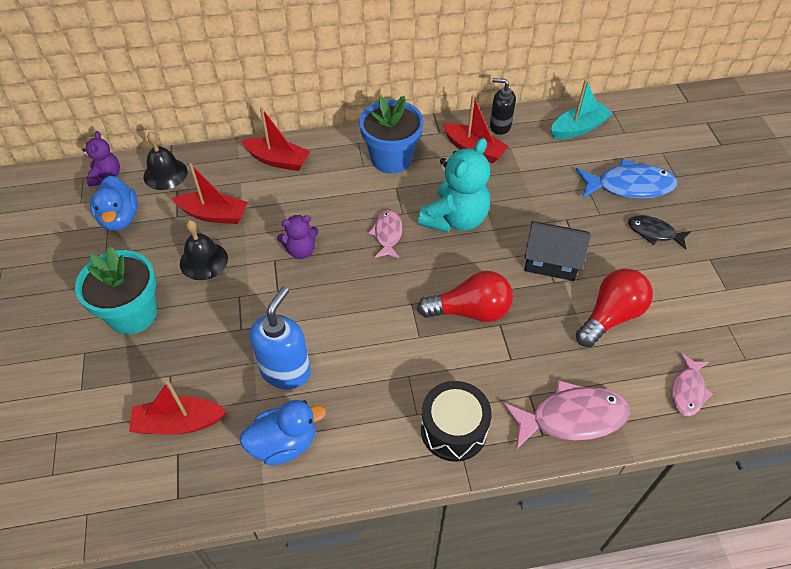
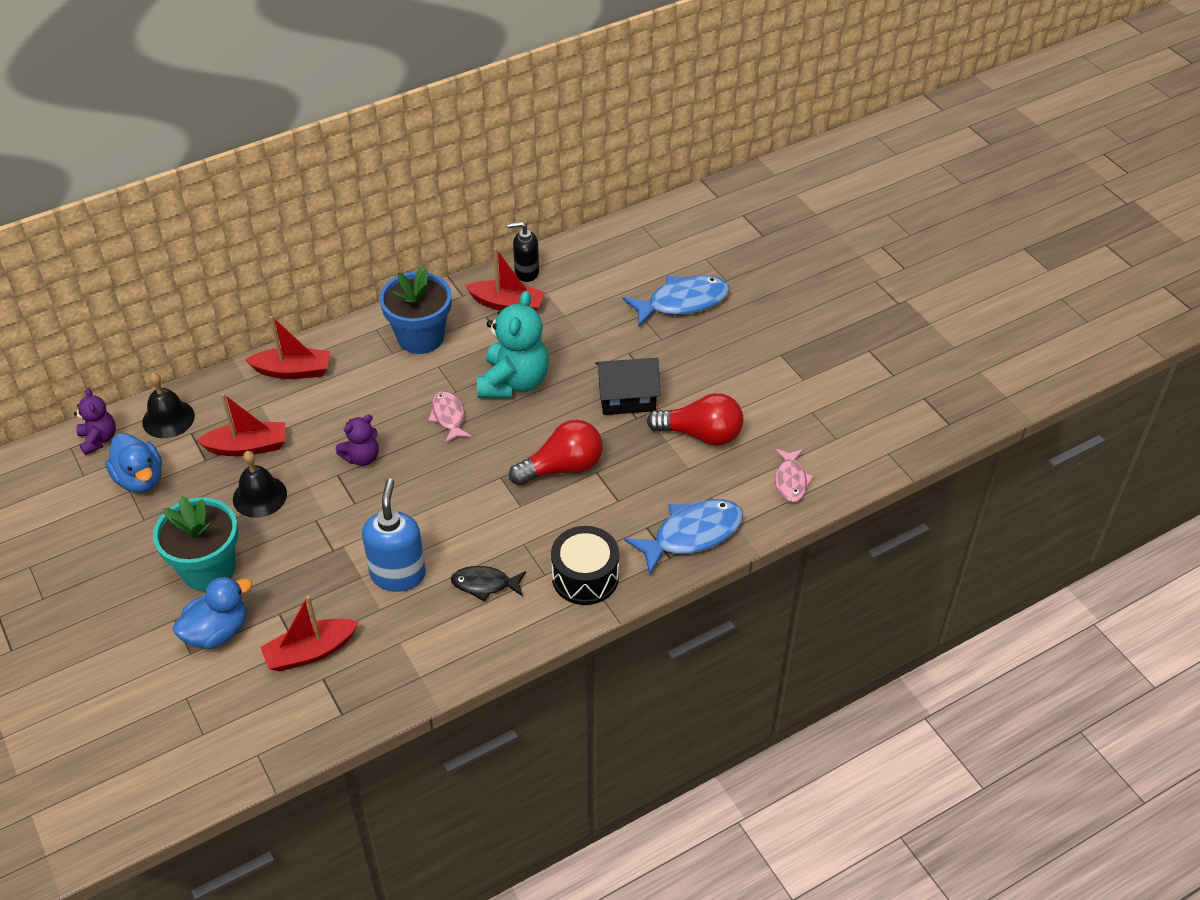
camera: 20 degrees left, 5 degrees down
(284, 443) = (426, 637): blue duck -> blue duck (217, 632)
(571, 418) = (692, 535): pink fish -> blue fish
(578, 128) = (611, 254): turquoise boat -> none
(611, 316) = (701, 434): red light bulb -> red light bulb turned 75 degrees clockwise
(654, 233) = (720, 343): black fish -> black fish (485, 584)

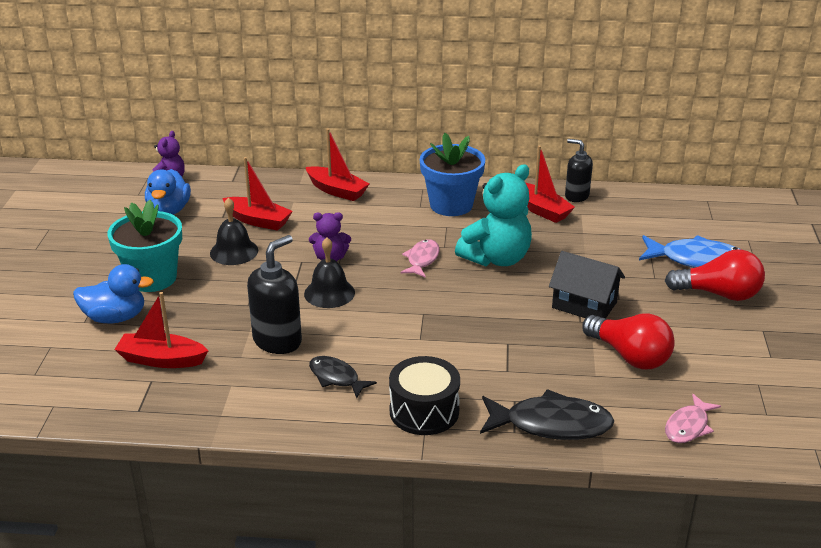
camera: 35 degrees right, 15 degrees down
(168, 419) = (224, 185): black bell -> black bell (329, 293)
(398, 574) = (277, 341): blue soap dispenser -> black soap dispenser
(562, 467) = (481, 328): red light bulb -> red light bulb (719, 294)
(692, 535) = (551, 424): blue fish -> black fish

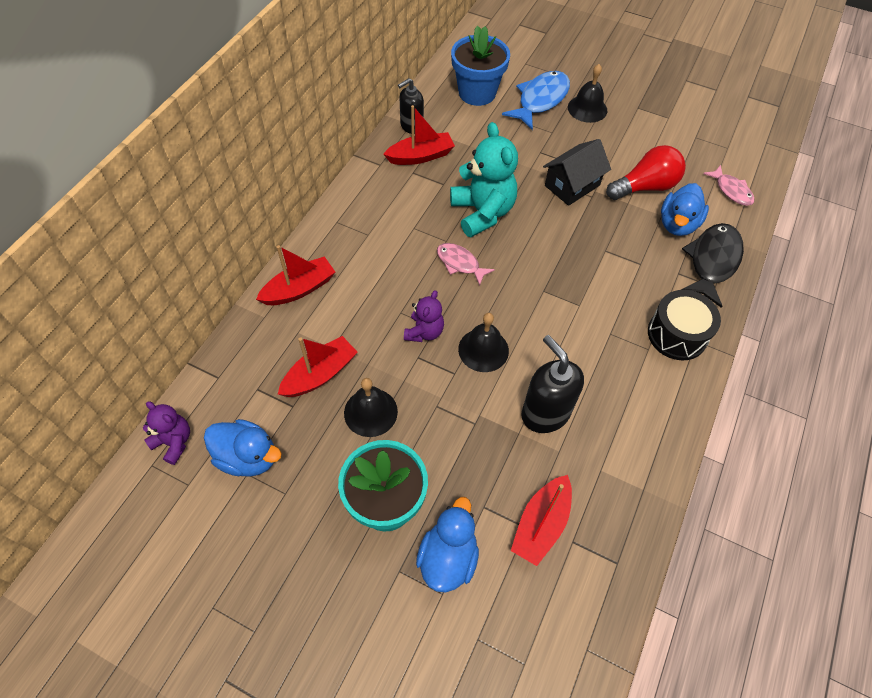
camera: 70 degrees left, 25 degrees up
(336, 378) = (615, 382): black fish -> none
(451, 205) = (378, 211): blue flower pot -> blue flower pot (477, 93)
(590, 389) = (677, 224): none -> blue duck
(719, 294) = (587, 108): red light bulb -> black bell

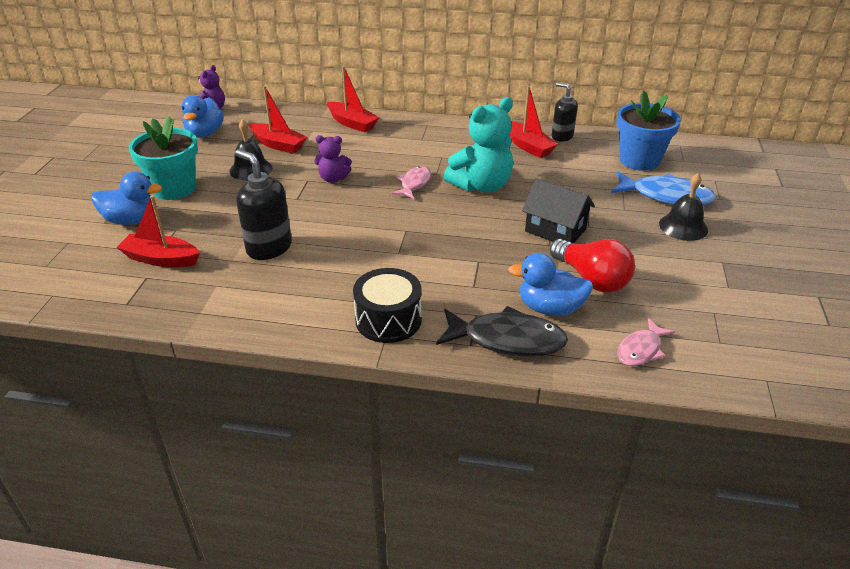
camera: 75 degrees right, 20 degrees down
(483, 350) = (325, 208): black bell -> none
(545, 413) = (269, 248): black soap dispenser -> black soap dispenser turned 90 degrees counterclockwise

